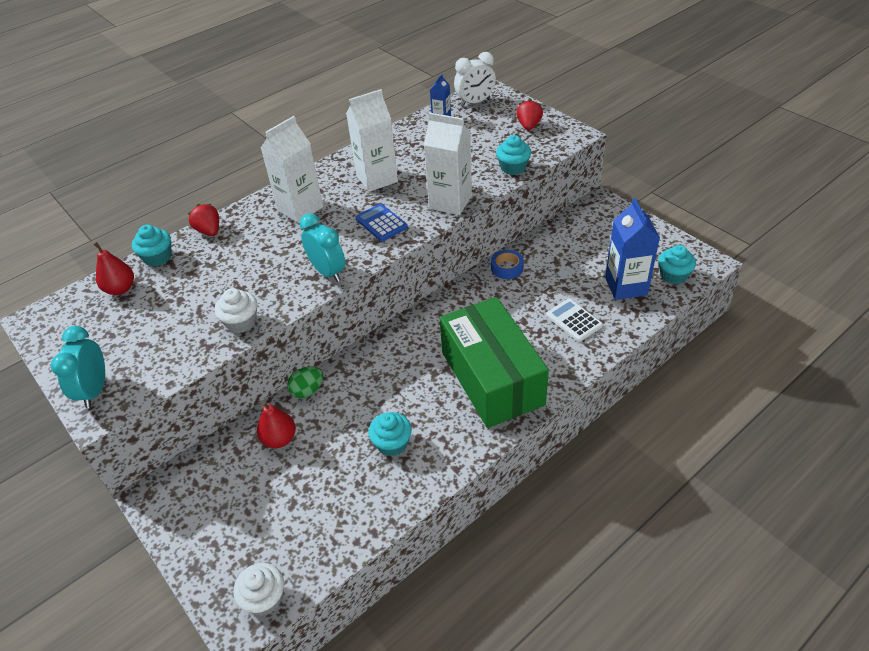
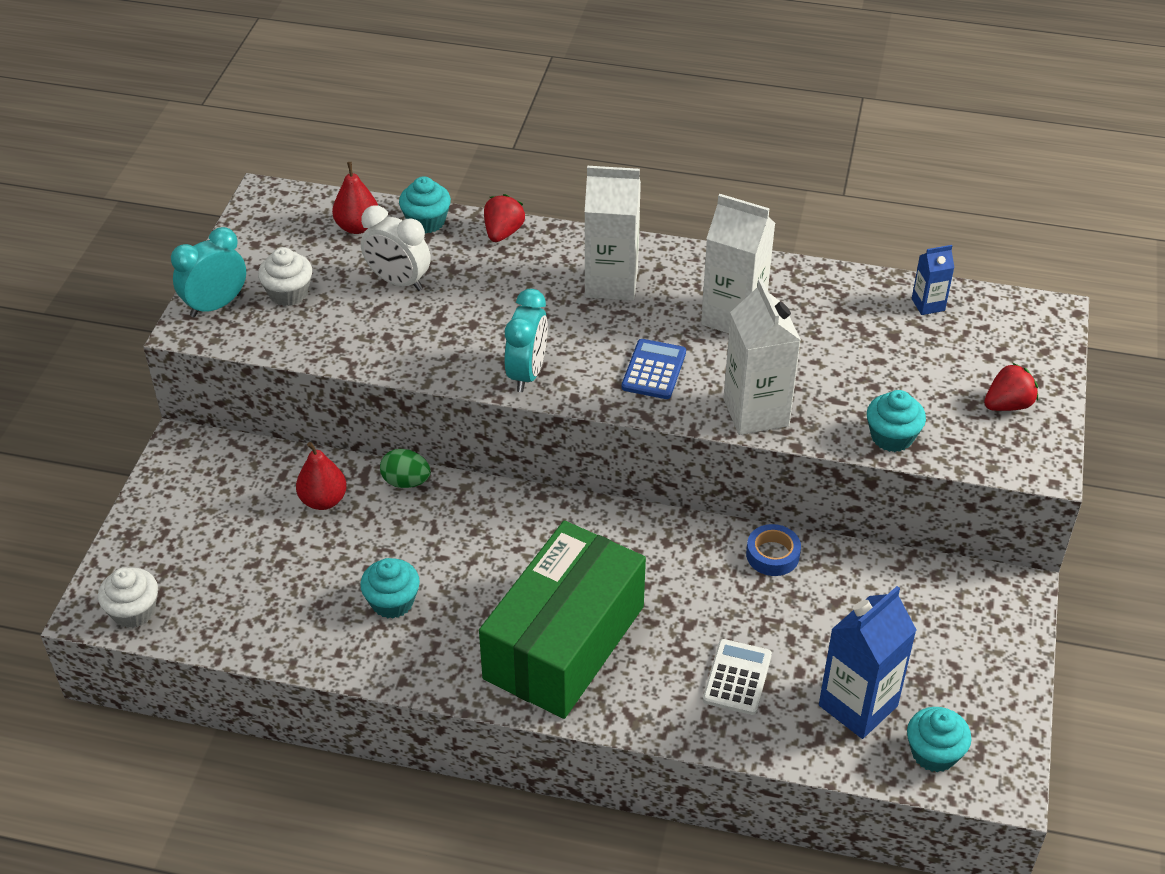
camera: 50 degrees right, 0 degrees up
(241, 322) = (390, 351): white cupcake -> white cupcake (288, 293)
(475, 102) = (1003, 319): white clock -> white clock (398, 281)

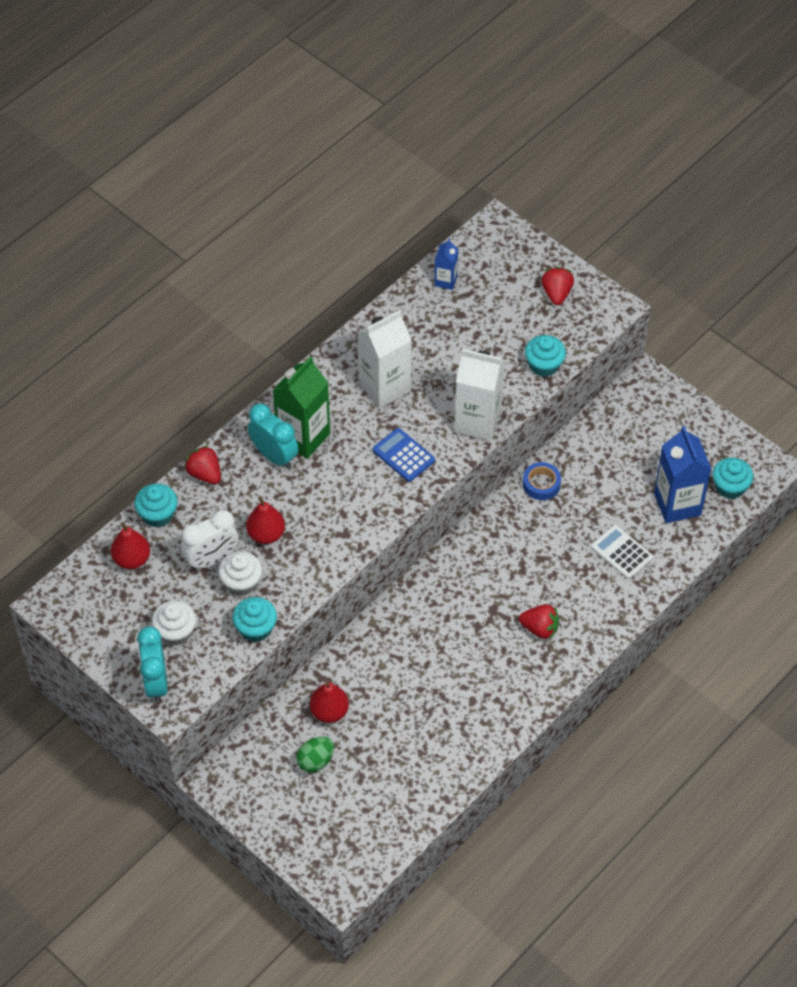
camera: 60 degrees left, 10 degrees up
(134, 611) = (358, 866): white cupcake -> white cupcake (241, 582)
(392, 602) = (447, 709): turquoise cupcake -> turquoise cupcake (255, 628)
(406, 482) = (345, 655): green egg -> green egg (315, 761)
(461, 307) = (266, 534): none -> red pear
(527, 373) = (358, 526): turquoise clock -> turquoise clock (274, 456)
(564, 642) = (540, 628): green box -> red strawberry
(611, 283) = (303, 437): white carton -> green carton

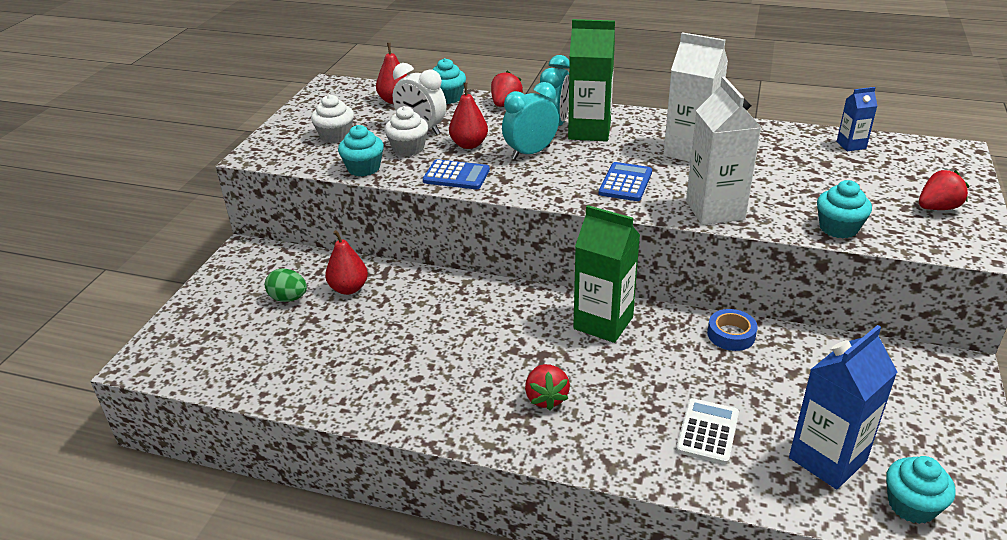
camera: 65 degrees right, 20 degrees down
(156, 683) = (278, 142): turquoise clock -> turquoise clock (530, 153)
(315, 565) = (456, 176): none -> blue calculator
(481, 555) = (603, 323): none -> green carton

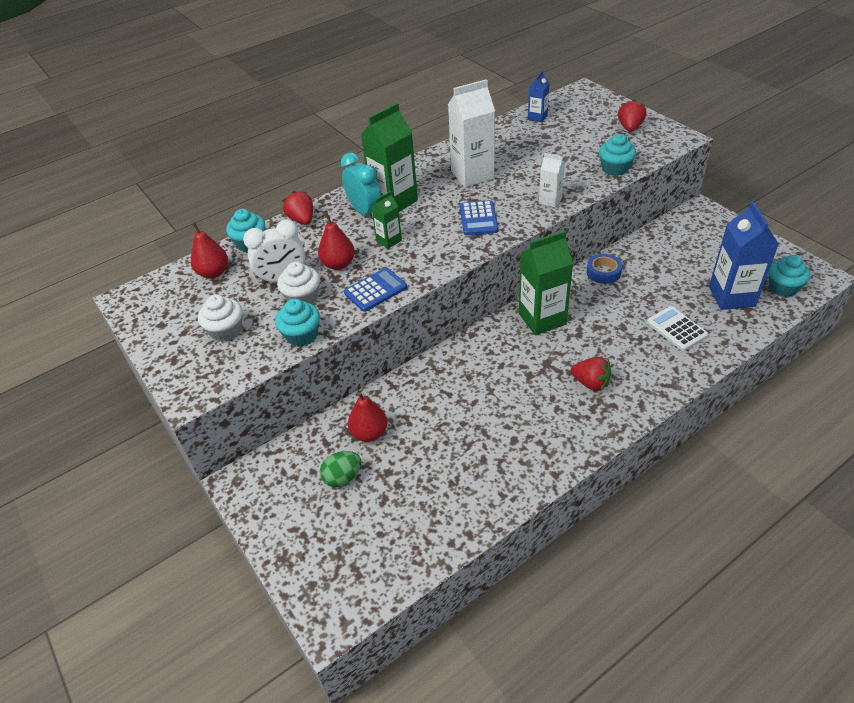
camera: 50 degrees left, 10 degrees up
(530, 153) = (389, 240): turquoise clock -> green carton
(625, 183) = (478, 219): blue calculator -> blue calculator turned 150 degrees counterclockwise
(715, 210) = (550, 201): white carton -> white carton, size x0.52

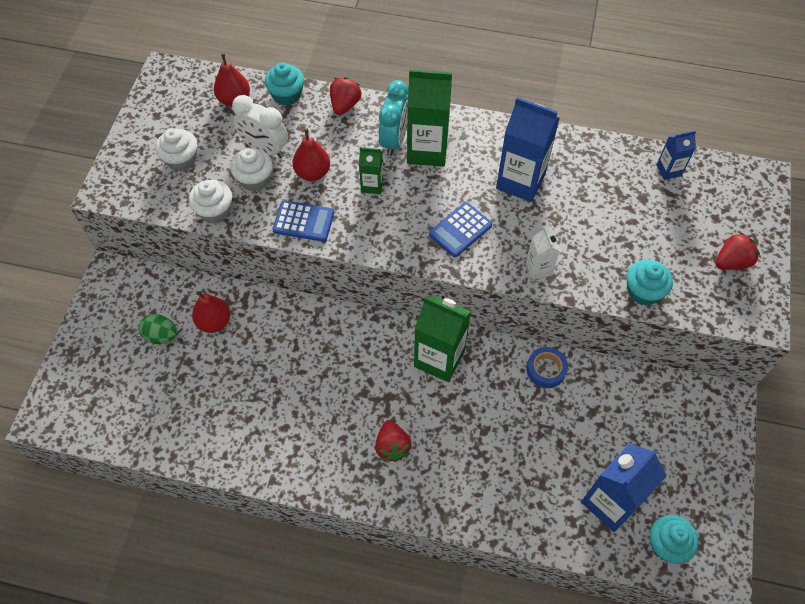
camera: 45 degrees right, 15 degrees up
(302, 335) = (215, 211): turquoise cupcake -> white cupcake
(472, 175) = (520, 181): white carton -> blue carton
(676, 329) = (520, 477): white calculator -> none

